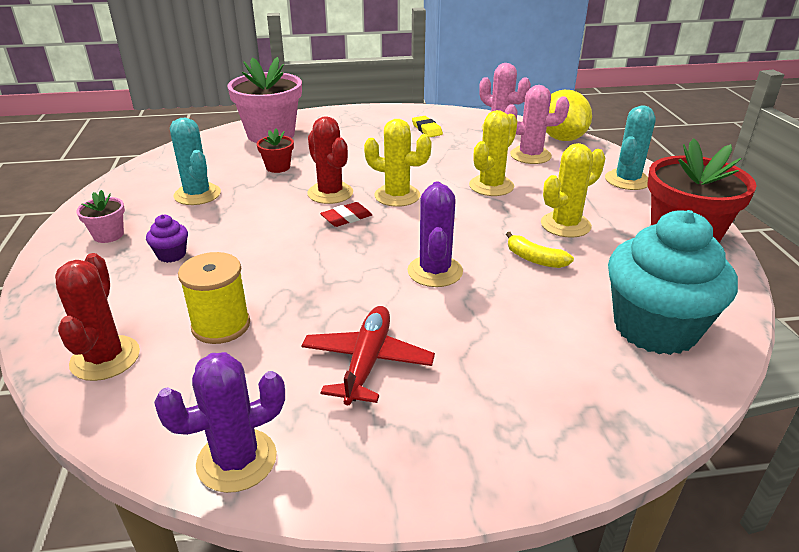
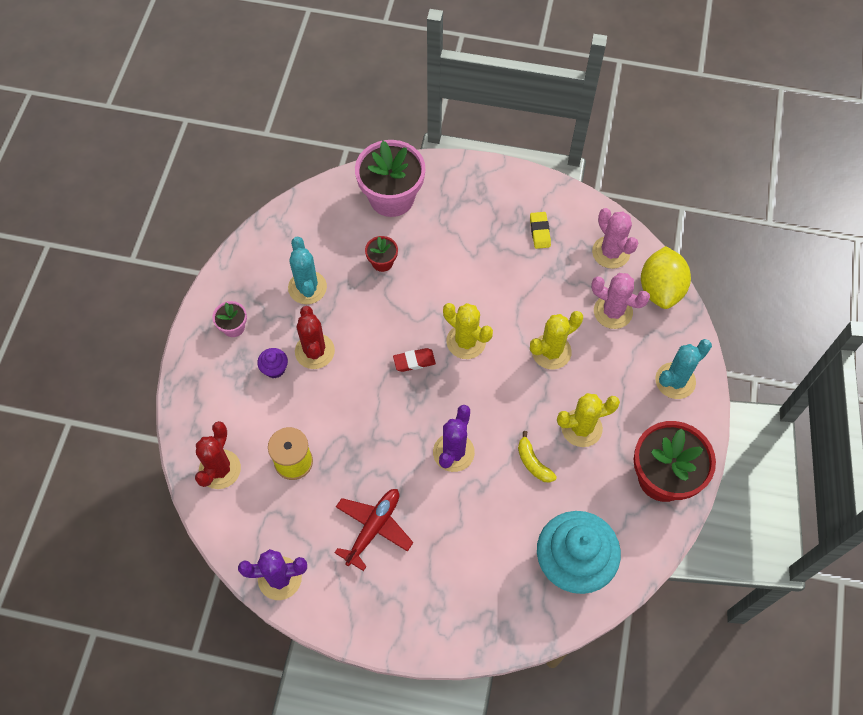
camera: 20 degrees right, 30 degrees up
(330, 193) = (413, 320): red cactus -> red cactus (314, 351)

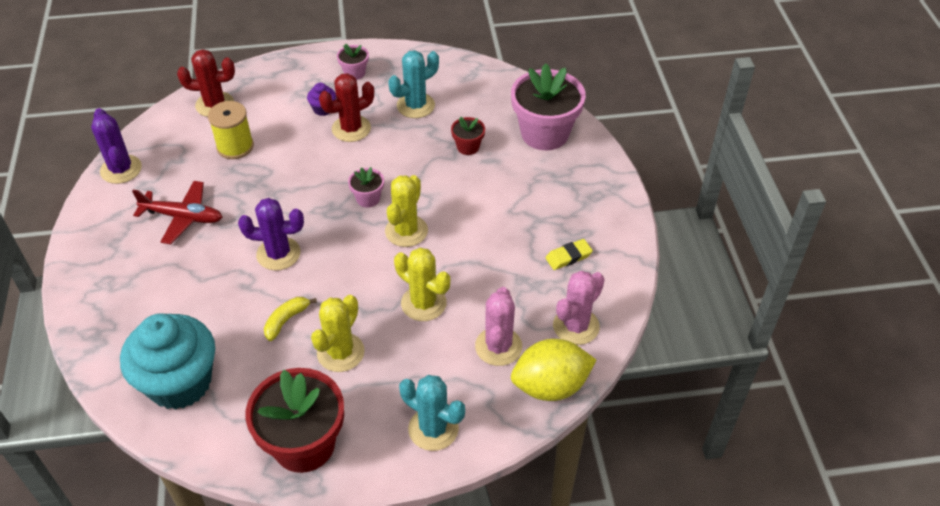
camera: 70 degrees right, 15 degrees down
(414, 361) = (368, 198): red eraser -> pink flower pot
(581, 428) = (340, 352): yellow cactus -> yellow cactus turned 60 degrees clockwise

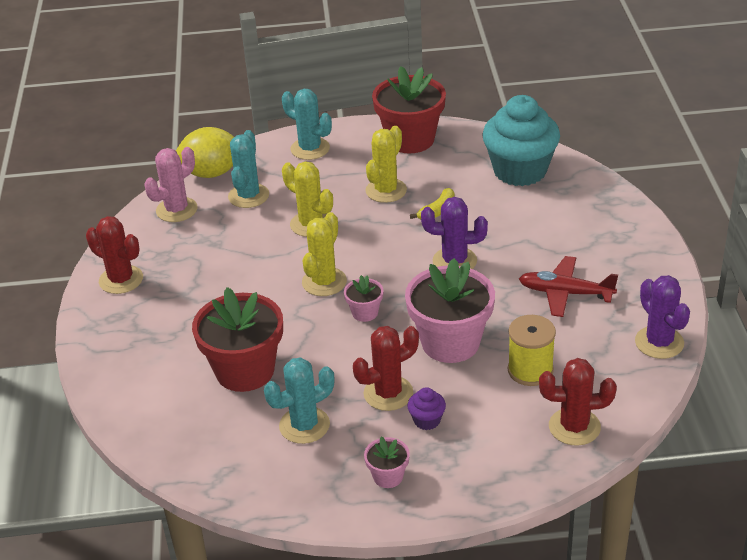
camera: 175 degrees left, 10 degrees down
(468, 147) = (245, 371): red flower pot -> red flower pot, size x2.15
(498, 346) = (248, 196): pink cactus -> turquoise cactus
(544, 133) = (147, 387): pink flower pot -> pink flower pot (450, 343)
(568, 257) = (164, 261): yellow eraser -> none
(604, 235) = (121, 280): none -> red cactus

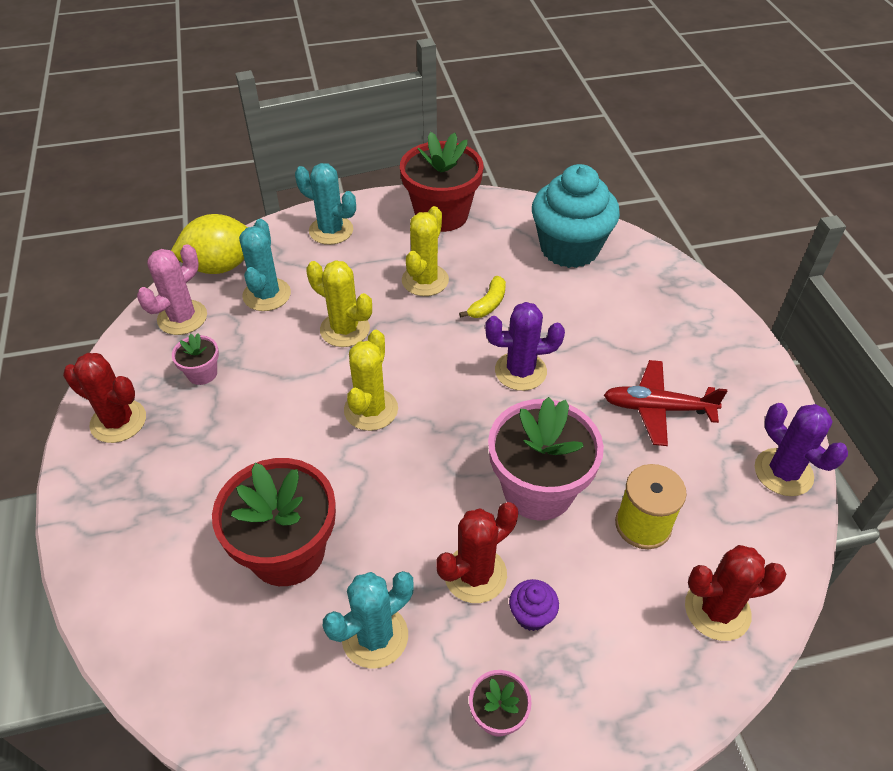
camera: 10 degrees left, 10 degrees up
(365, 313) = (427, 451): pink flower pot -> pink flower pot (202, 373)

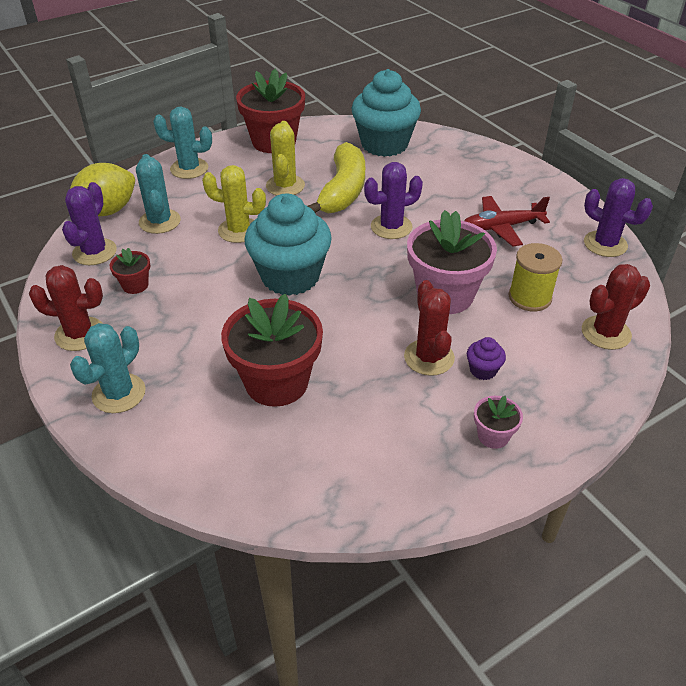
camera: 20 degrees left, 5 degrees down
(182, 318) = (94, 252): pink cactus -> purple cactus
(202, 373) = (135, 285): pink flower pot -> red flower pot
(371, 409) = (290, 276): yellow cactus -> turquoise cupcake
(375, 636) = (376, 415): turquoise cactus -> turquoise cactus (119, 393)
(475, 574) = (429, 357): red cactus -> red cactus turned 45 degrees counterclockwise
(488, 304) = (343, 191): yellow banana -> yellow banana, size x2.17

